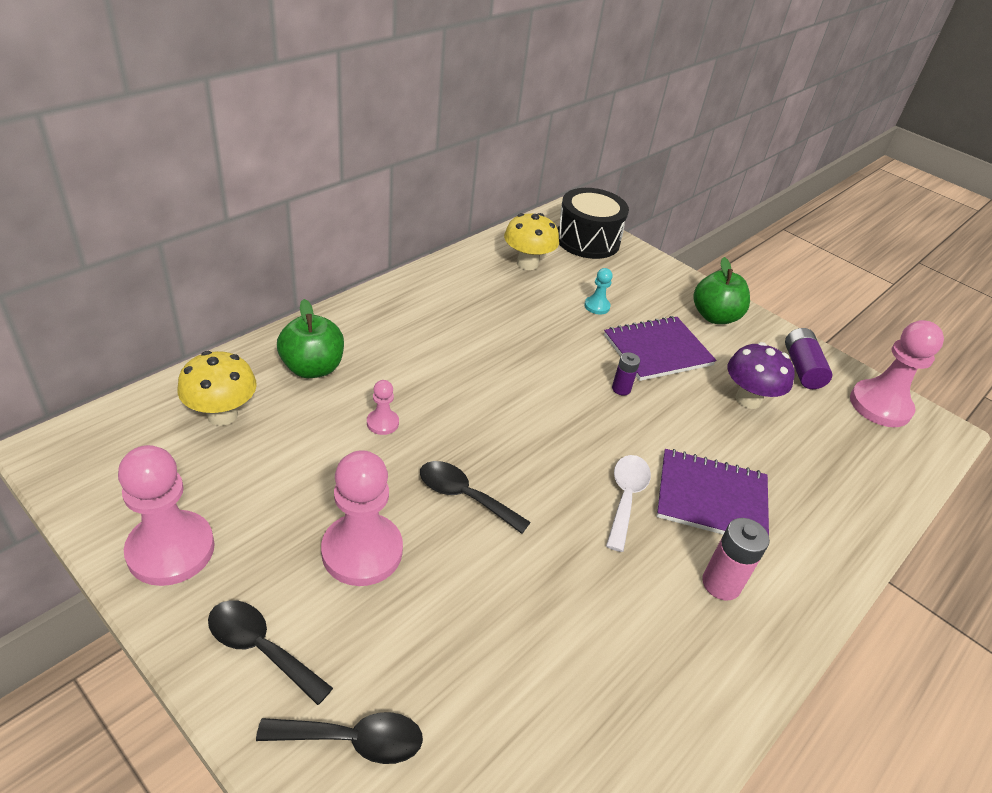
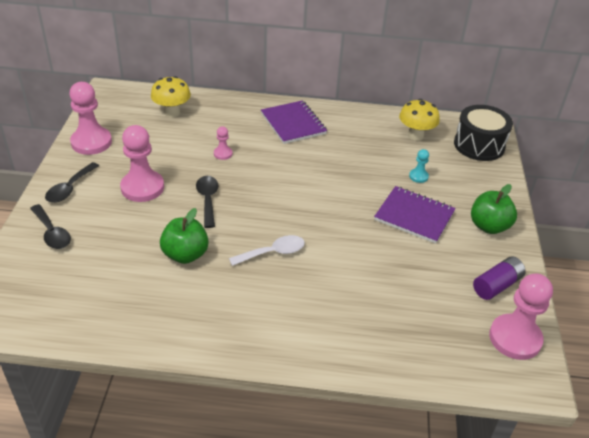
camera: 55 degrees right, 0 degrees up
(260, 648) = (70, 188): black spoon -> black spoon turned 150 degrees counterclockwise
(313, 368) = (231, 117): green apple -> green apple (185, 255)
(621, 389) = (357, 216): purple battery -> none
(711, 498) = (313, 286): purple notebook -> purple notebook (293, 124)
(721, 584) = (253, 313): pink battery -> none
(748, 399) = (424, 271): purple mushroom -> none

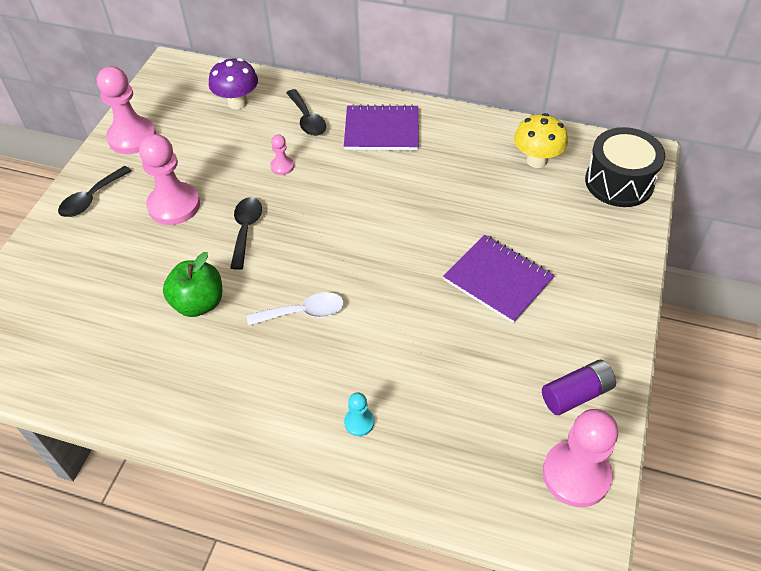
camera: 15 degrees right, 10 degrees up
(52, 233) = (56, 256): black spoon -> black spoon (307, 119)
(172, 112) = (237, 103): yellow mushroom -> purple mushroom
(293, 124) = (381, 130): purple notebook -> purple notebook turned 75 degrees counterclockwise
(418, 176) = (521, 222): turquoise pawn -> turquoise pawn (359, 422)
(489, 226) = (593, 306): green apple -> none

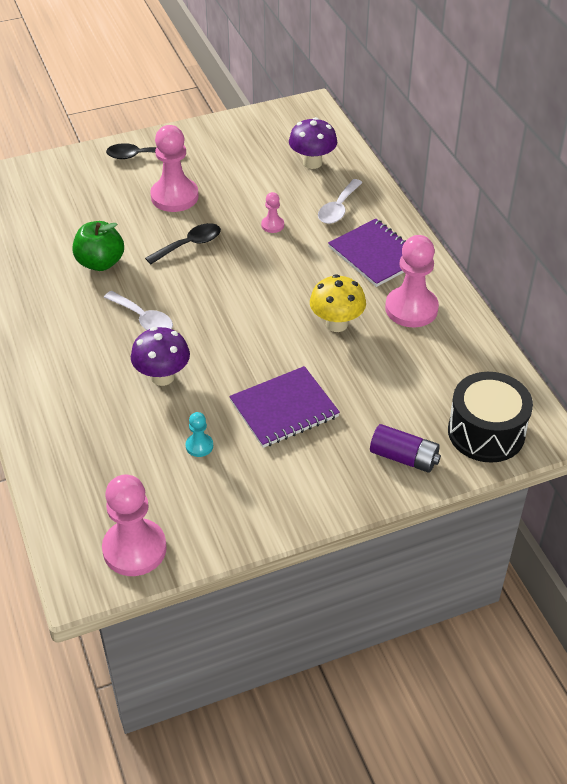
camera: 50 degrees right, 5 degrees down
(132, 137) = (216, 136): pink pawn -> pink pawn (411, 309)
(307, 119) = (338, 208): black spoon -> white spoon
(359, 422) = (74, 402): turquoise pawn -> turquoise pawn (199, 446)
(388, 339) = (162, 377): none -> purple mushroom
(498, 280) = (284, 409): purple notebook -> purple notebook turned 60 degrees clockwise
(536, 160) = (450, 365): yellow mushroom -> yellow mushroom (336, 324)
(576, 394) = (212, 514): purple battery -> purple battery (404, 457)

